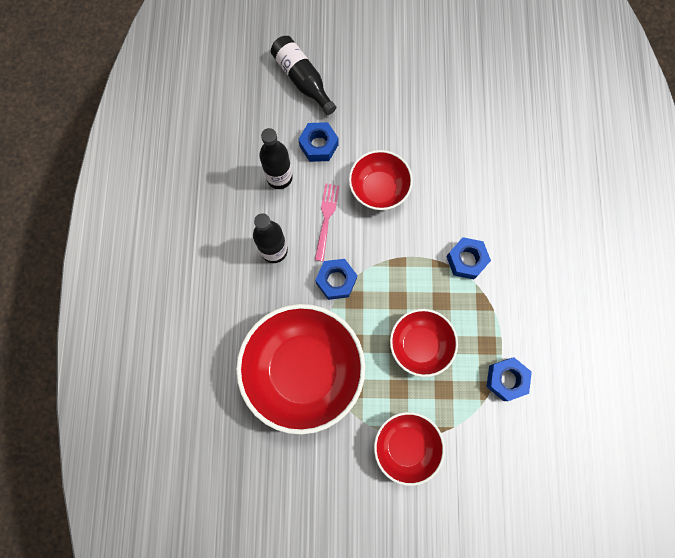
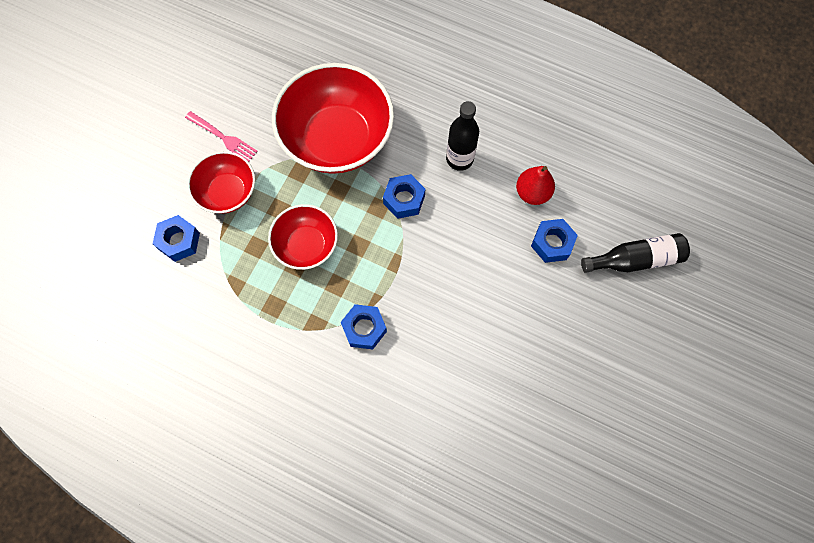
camera: 115 degrees right, 5 degrees down
(279, 177) = (532, 193): black bottle -> red pear
(326, 218) = (470, 217): pink fork -> pink fork (223, 138)
(379, 189) = (479, 280): red bowl -> none
(506, 379) = (233, 307): blue nut -> blue nut (179, 241)

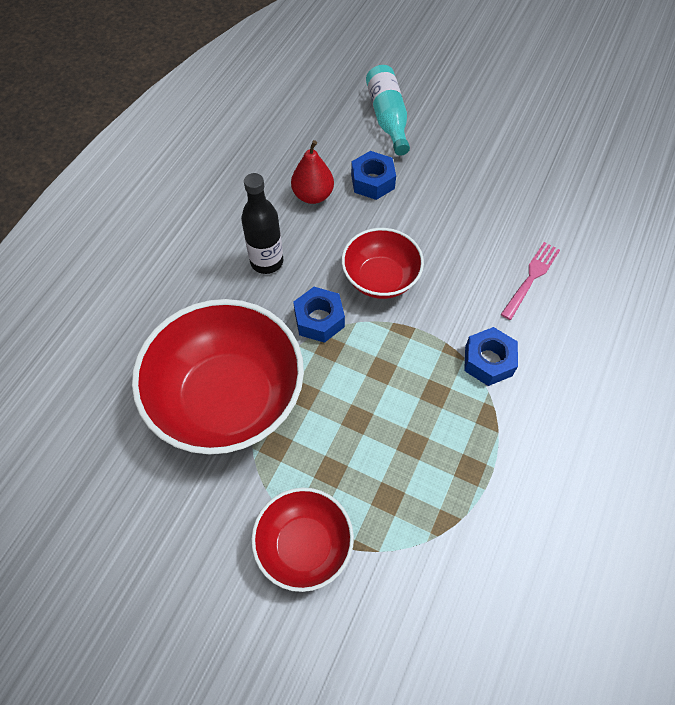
camera: 90 degrees left, 10 degrees down
(179, 241) = (383, 614): blue nut -> none
(223, 138) = (212, 559): pink fork -> pink fork (531, 278)
(306, 245) = (383, 431): red bowl -> red bowl (380, 278)
(635, 259) = (387, 118): black bottle -> turquoise bottle

